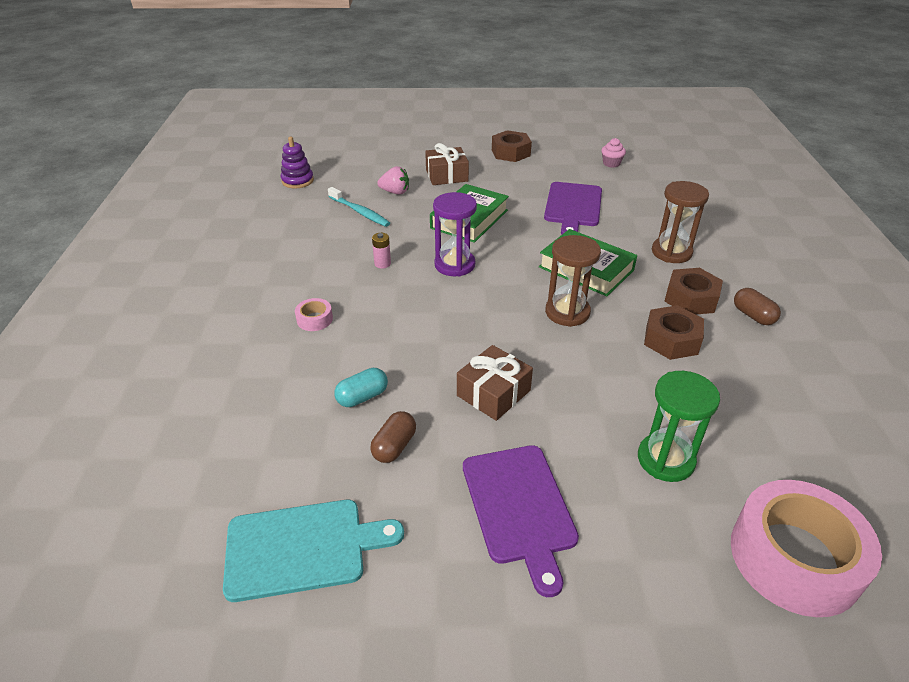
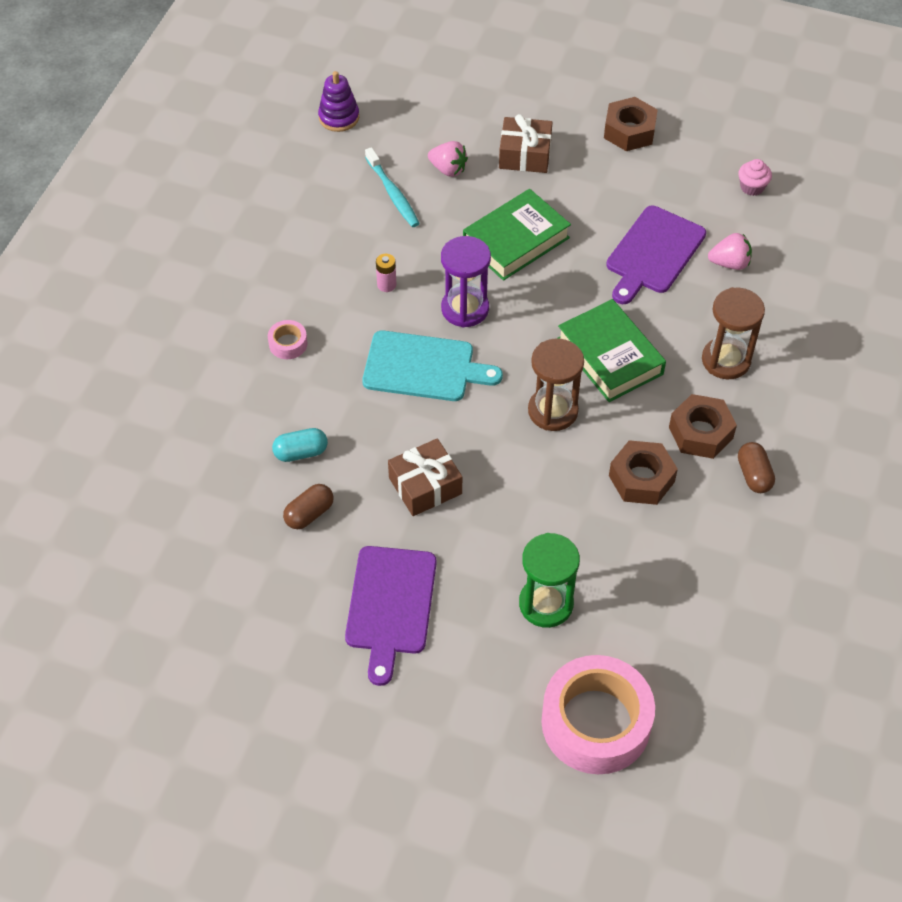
camera: 20 degrees right, 15 degrees up
(302, 548) = (200, 582): turquoise cutting board -> turquoise cutting board (424, 367)
(629, 201) = (729, 263): none -> pink strawberry

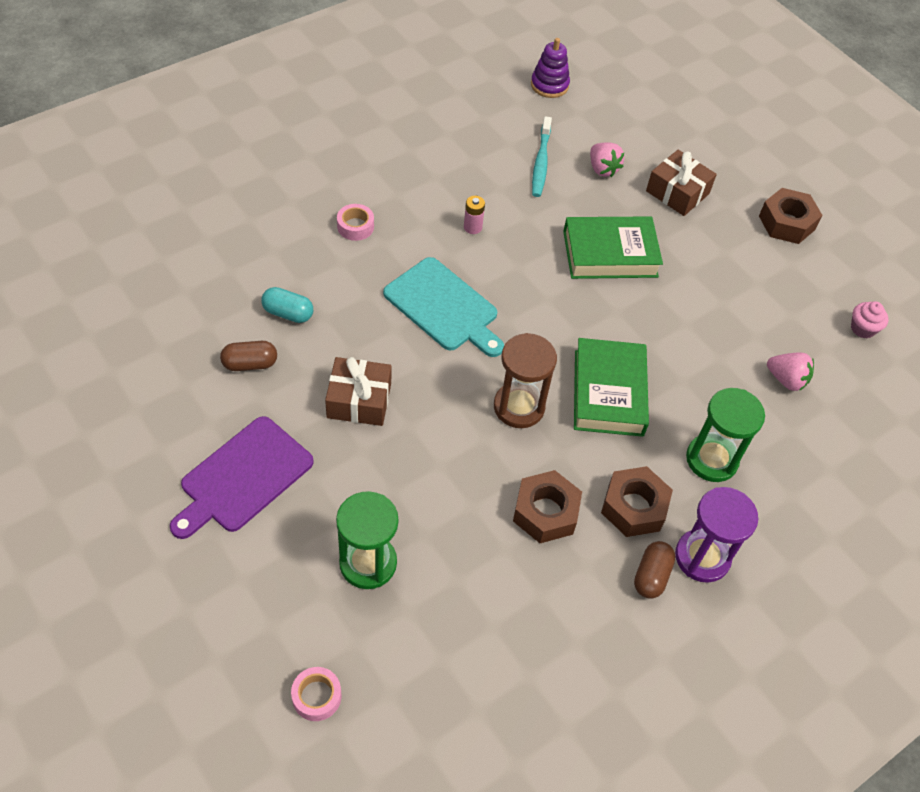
camera: 30 degrees right, 0 degrees up
(465, 309) = (519, 282): purple hourglass -> purple hourglass (702, 557)
(596, 722) = (316, 696): pink tape -> pink tape, size x0.41
(653, 253) = (722, 331): purple cutting board -> none
(726, 360) = (711, 459): brown hourglass -> green hourglass

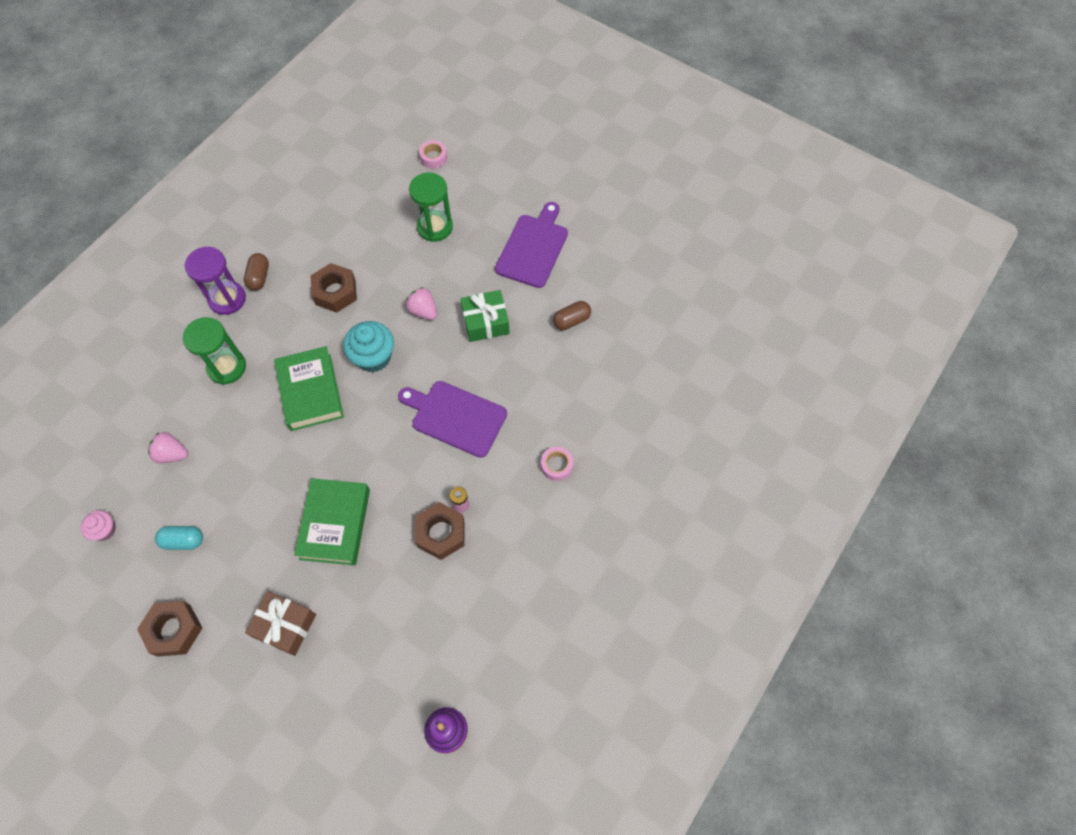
camera: 165 degrees right, 10 degrees up
(288, 313) = (567, 368): turquoise capsule -> turquoise capsule (183, 541)
(359, 400) = (485, 322): brown gift -> green gift
(444, 307) = (455, 417): turquoise cutting board -> purple cutting board
(519, 407) = (373, 357): brown hourglass -> turquoise cupcake
(541, 162) = (424, 609): turquoise toothbrush -> none
(602, 169) = (363, 626): pink strawberry -> pink strawberry (423, 311)
(610, 254) = (335, 524): green book -> green book turned 60 degrees counterclockwise
(634, 507) = (277, 315): brown nut -> brown nut (441, 533)

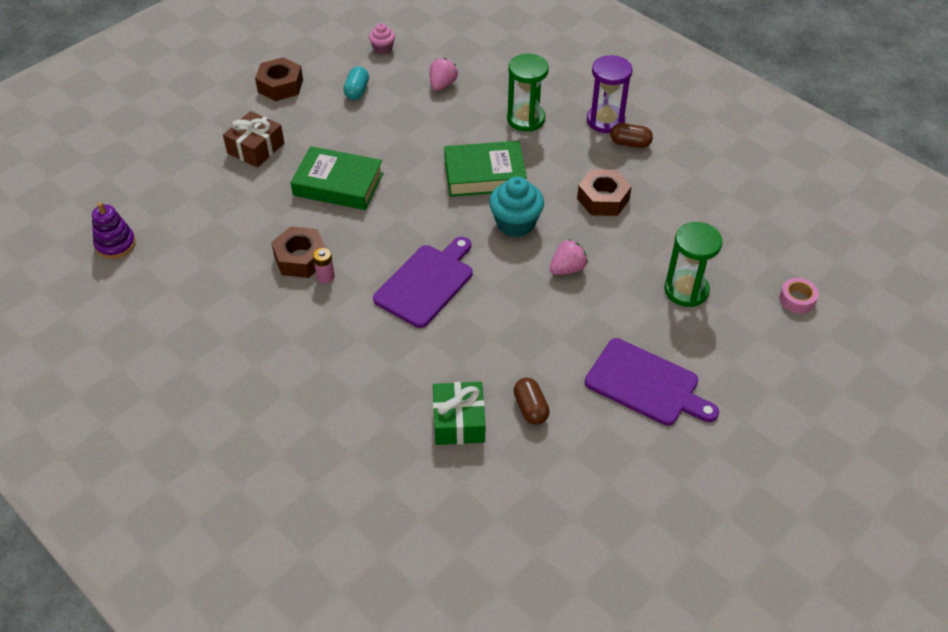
camera: 100 degrees right, 15 degrees down
(485, 322) = (543, 323): green gift -> green gift (459, 421)
(556, 465) = (342, 364): pink tape -> none

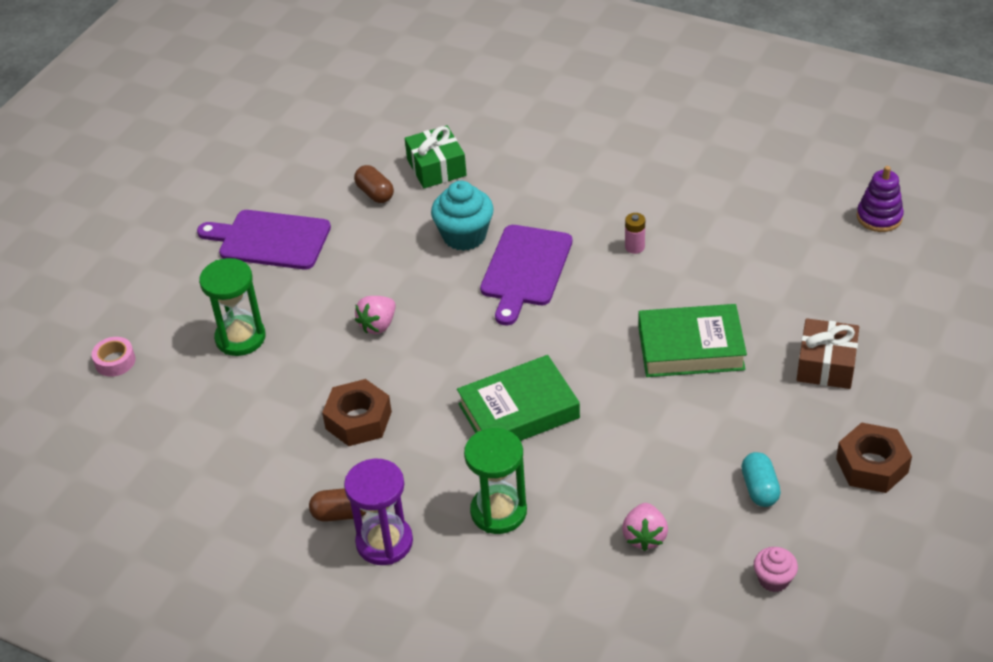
camera: 165 degrees right, 5 degrees down
(300, 258) = (673, 257): brown nut -> none
(515, 223) = (455, 360): turquoise cupcake -> turquoise cupcake (464, 236)

